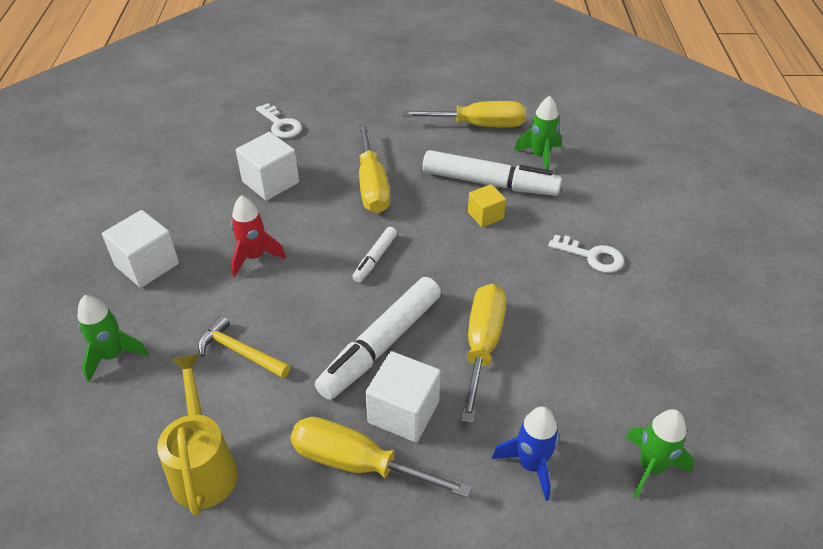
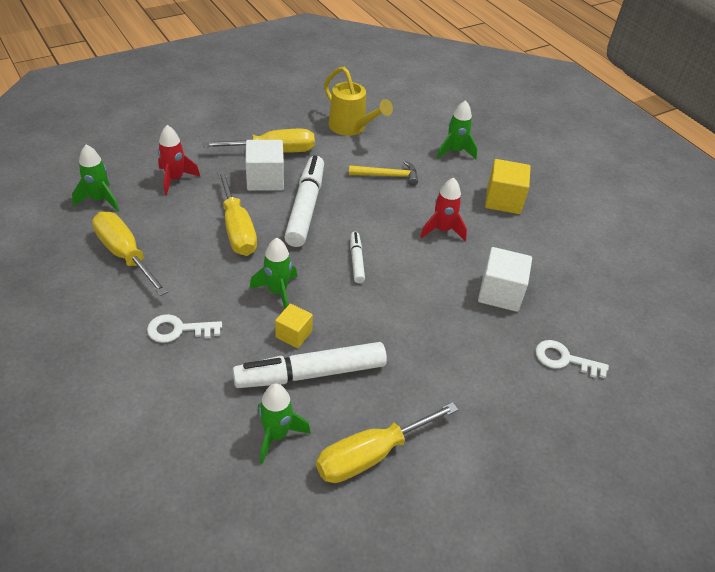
camera: 145 degrees right, 0 degrees up
(147, 265) = (503, 200): white cube -> yellow cube
(372, 185) = (415, 324): yellow screwdriver -> yellow screwdriver (125, 254)
(477, 257) = (277, 292): none -> green rocket
(531, 465) = (175, 179): blue rocket -> red rocket

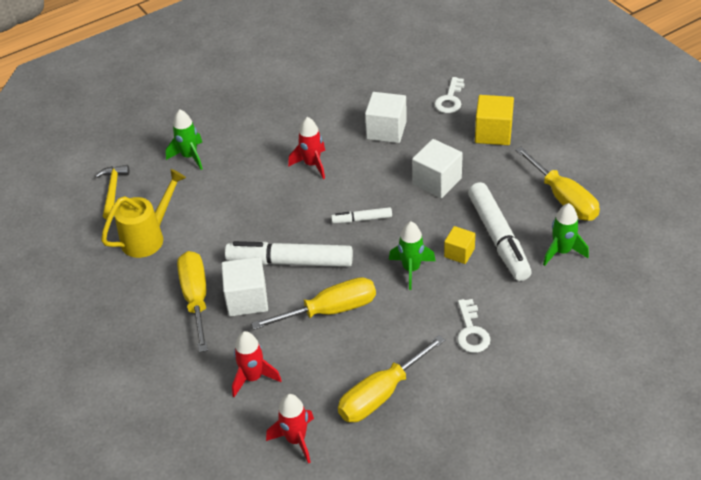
camera: 85 degrees left, 0 degrees up
(100, 199) = (296, 440): green rocket -> red rocket
(387, 176) = (233, 204): yellow hammer -> yellow hammer (113, 191)
(411, 328) = (437, 181): none -> white cube
(503, 200) = (264, 125): yellow cube -> yellow cube (493, 133)

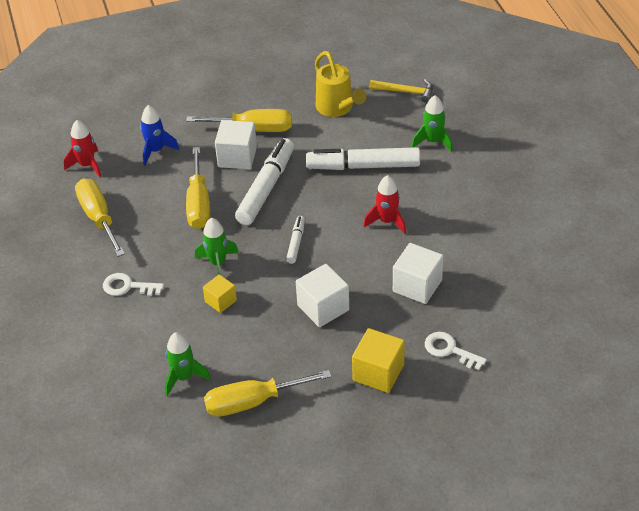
camera: 105 degrees right, 0 degrees up
(253, 378) = (156, 151): red rocket -> blue rocket
(498, 238) = (224, 334): white marker -> white marker (363, 166)

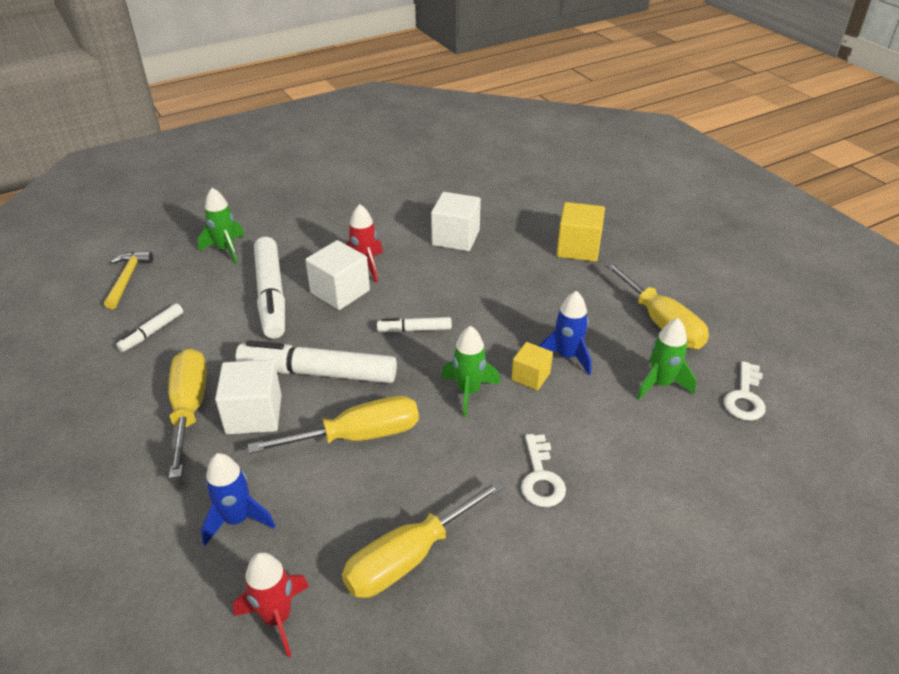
camera: 105 degrees left, 5 degrees down
(234, 328) = (567, 356): none -> blue rocket
(323, 308) = (509, 294): white cube -> white cube (340, 292)
(337, 108) = (152, 332): yellow watering can -> white marker
(450, 350) = (530, 212): white key -> white key (744, 397)

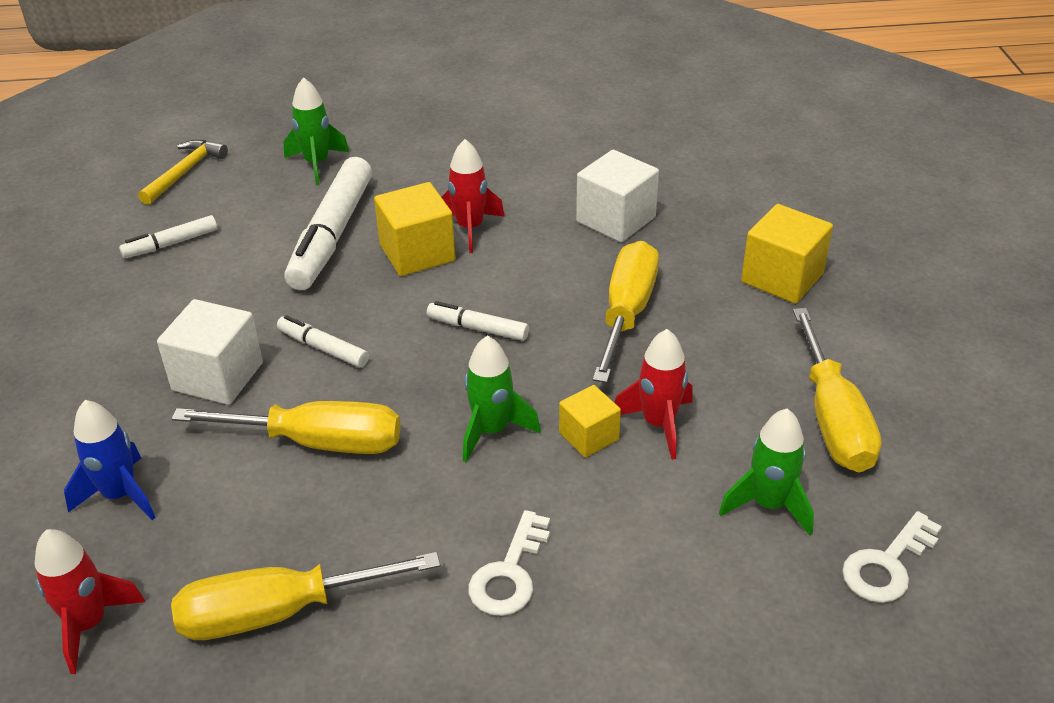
camera: 25 degrees right, 0 degrees up
(189, 408) = (153, 347): yellow screwdriver -> yellow screwdriver (627, 313)
(318, 372) = (323, 348): white marker -> white marker, size x0.50
(340, 292) = (417, 253): white cube -> yellow cube
(567, 356) = (658, 424): blue rocket -> red rocket

